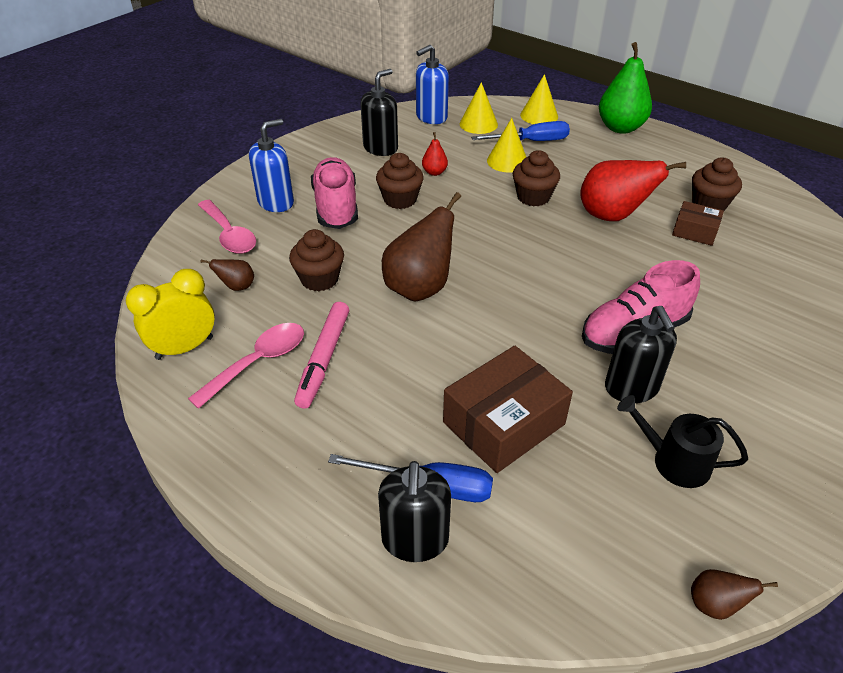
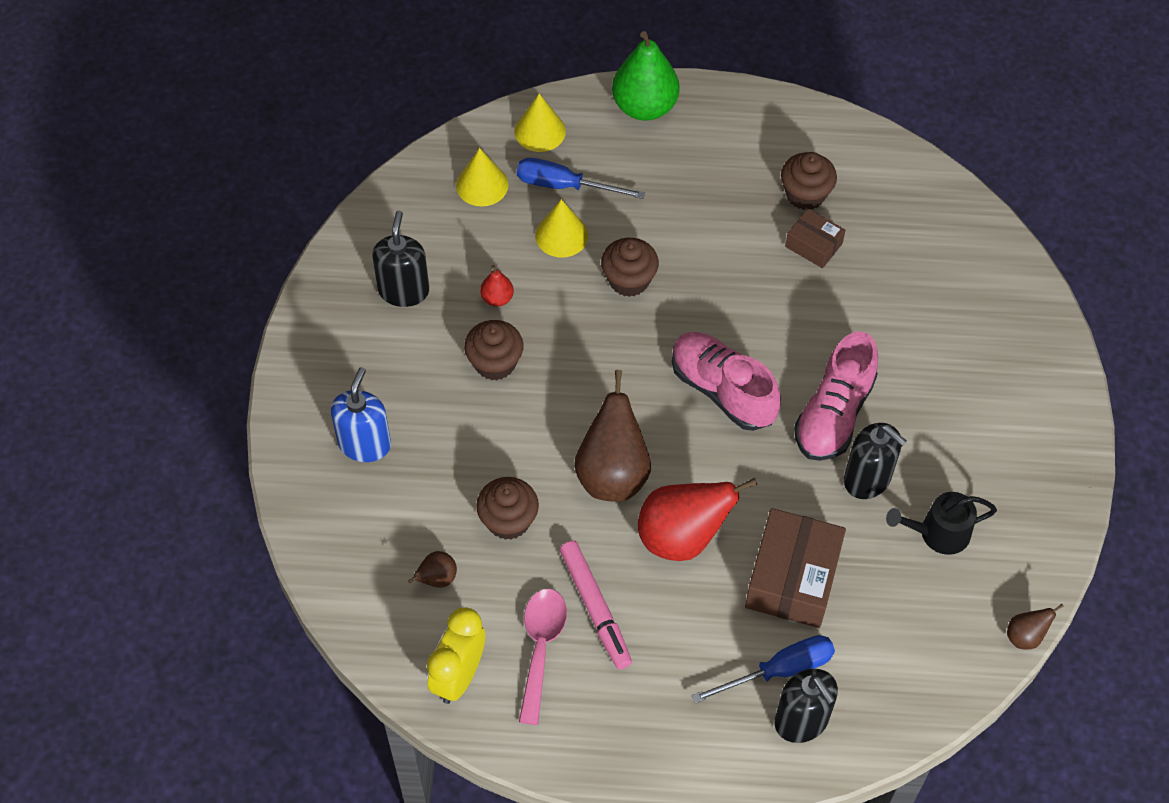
camera: 35 degrees left, 15 degrees up
(229, 235) = (361, 519): pink spoon -> none
(336, 207) = (437, 413): pink shoe -> pink shoe (722, 390)
(431, 117) = (417, 201): blue soap dispenser -> none
(531, 141) = (564, 186): blue screwdriver -> blue screwdriver turned 120 degrees counterclockwise
(612, 216) = (725, 266): red pear -> red pear (682, 537)
(694, 231) = (813, 245): brown box -> brown box turned 45 degrees clockwise

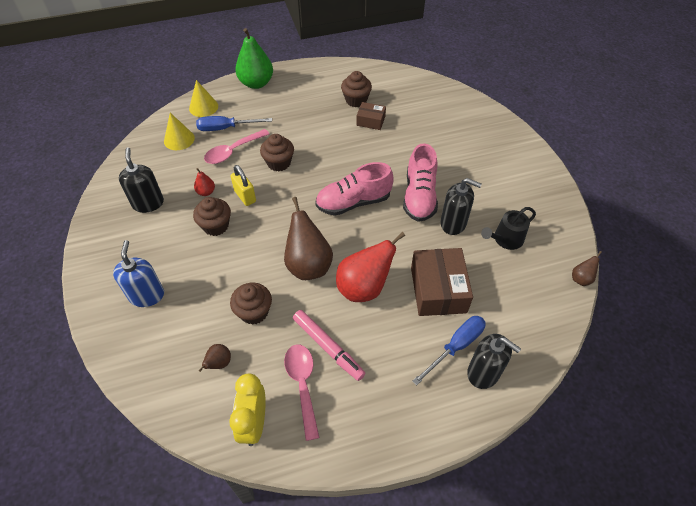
camera: 20 degrees left, 5 degrees down
(555, 325) = (245, 196): none -> yellow padlock
(561, 235) = (233, 151): yellow cone -> pink spoon
(722, 390) = (353, 202): pink shoe -> pink shoe turned 45 degrees counterclockwise

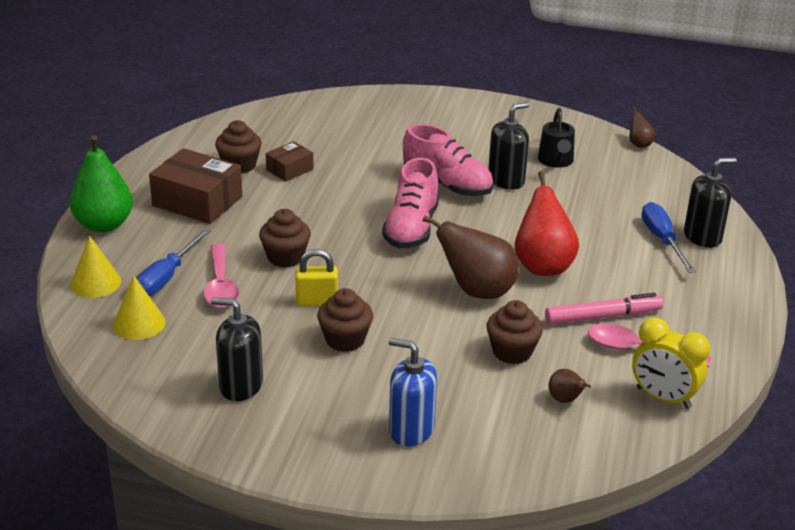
camera: 60 degrees left, 20 degrees down
(206, 192) = (274, 330): red pear -> none
(438, 290) = (585, 223): brown box -> brown box (197, 201)

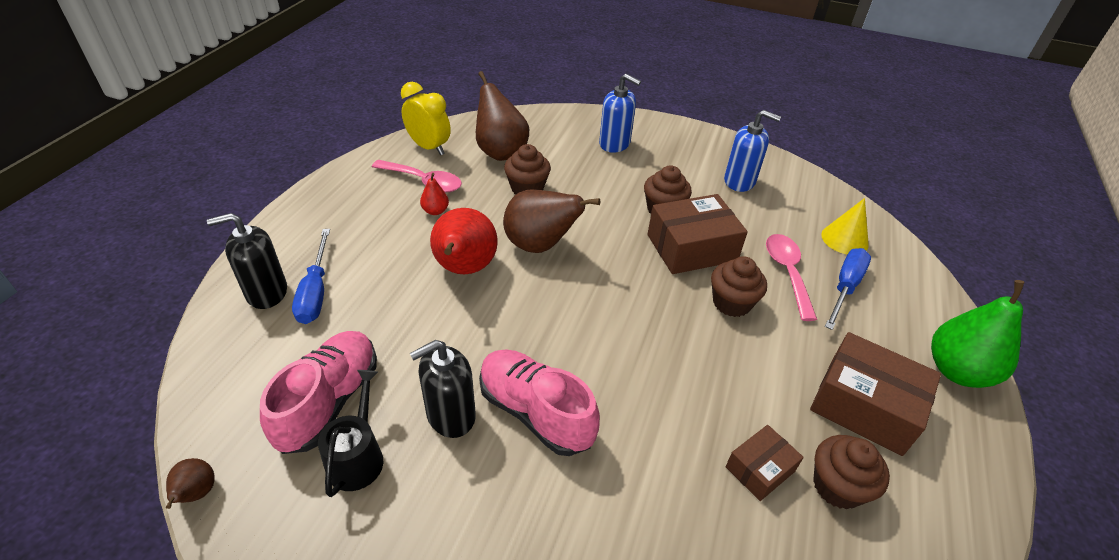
camera: 175 degrees left, 10 degrees up
(95, 283) = (911, 287): yellow cone -> none
(241, 386) = (739, 181): black soap dispenser -> blue soap dispenser
(317, 301) = (691, 248): yellow padlock -> brown box
(411, 228) = (593, 334): pink shoe -> pink shoe (329, 401)
(565, 400) = (500, 152): brown pear -> brown pear, size x2.14
(603, 316) = (435, 211): pink marker -> red pear

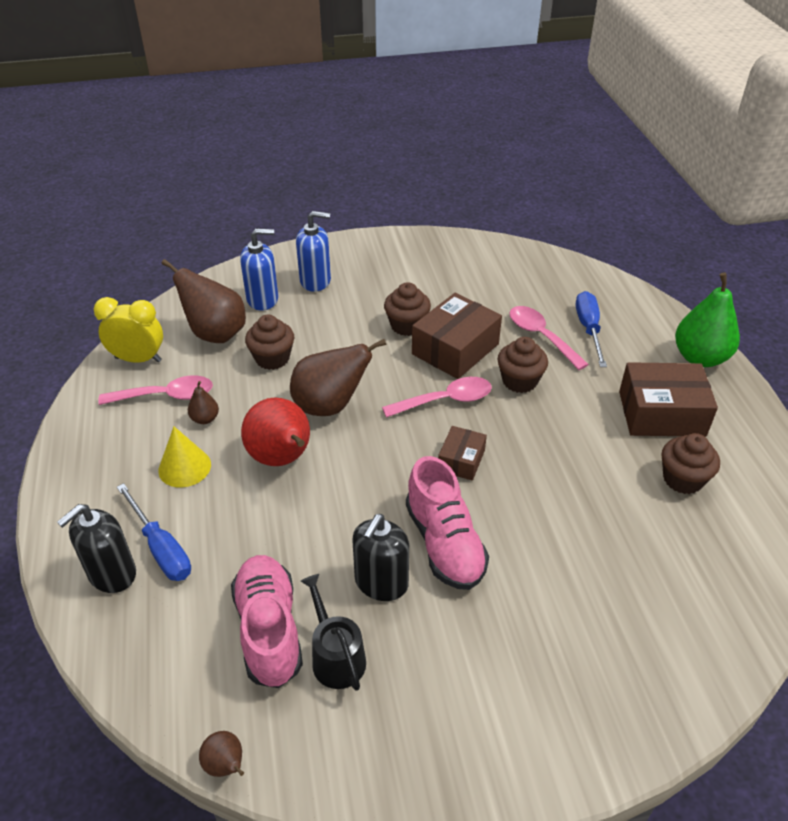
camera: 30 degrees left, 0 degrees up
(435, 211) = (205, 419): red pear -> brown pear
(535, 412) = (444, 543): pink shoe -> pink shoe turned 120 degrees counterclockwise
(645, 287) = (445, 400): none -> pink spoon
(739, 181) = (448, 272): blue soap dispenser -> blue soap dispenser (262, 299)
(759, 469) = (628, 495): brown box -> brown box (461, 460)
(844, 239) = (561, 289): yellow cone -> yellow cone (184, 467)

